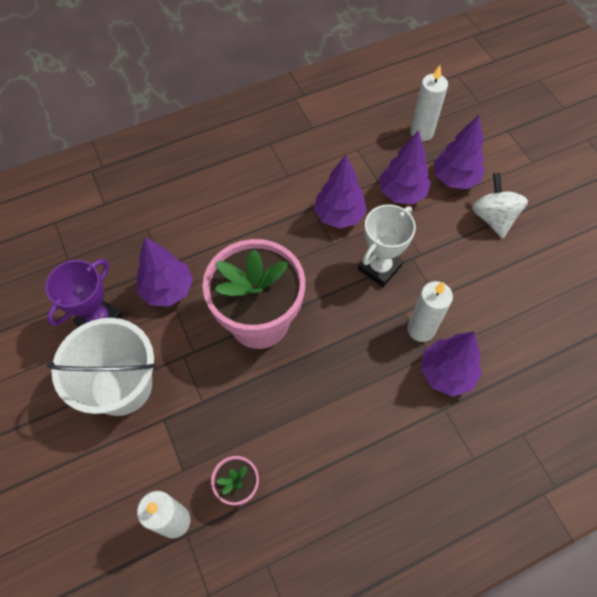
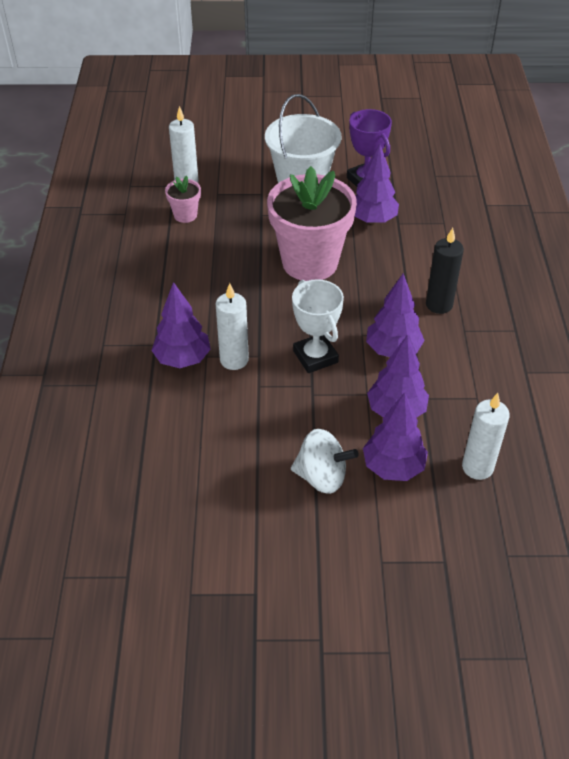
camera: 115 degrees right, 15 degrees down
(266, 200) = (439, 305): none -> black candle

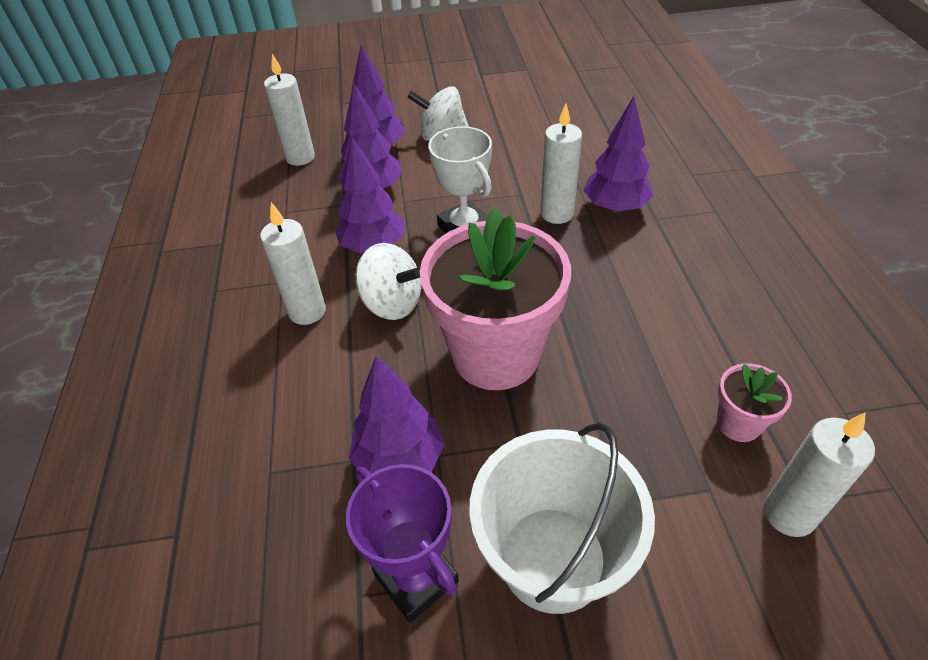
camera: 175 degrees right, 0 degrees up
(377, 303) = (392, 303): none -> white spinning top
(439, 305) = (307, 311): black candle -> white candle

